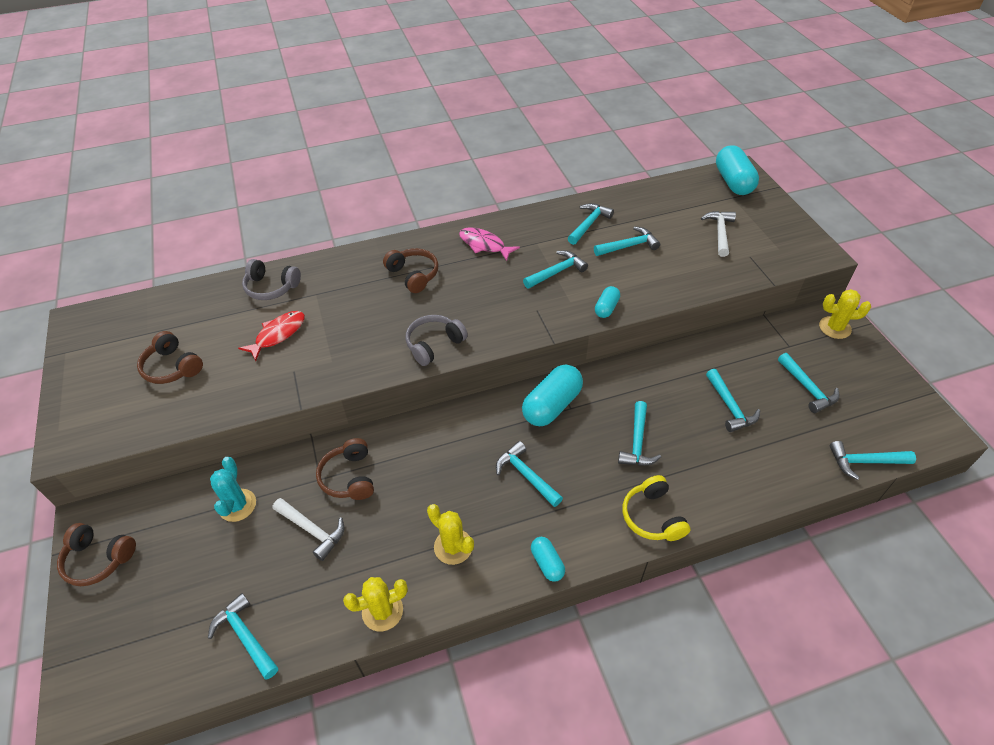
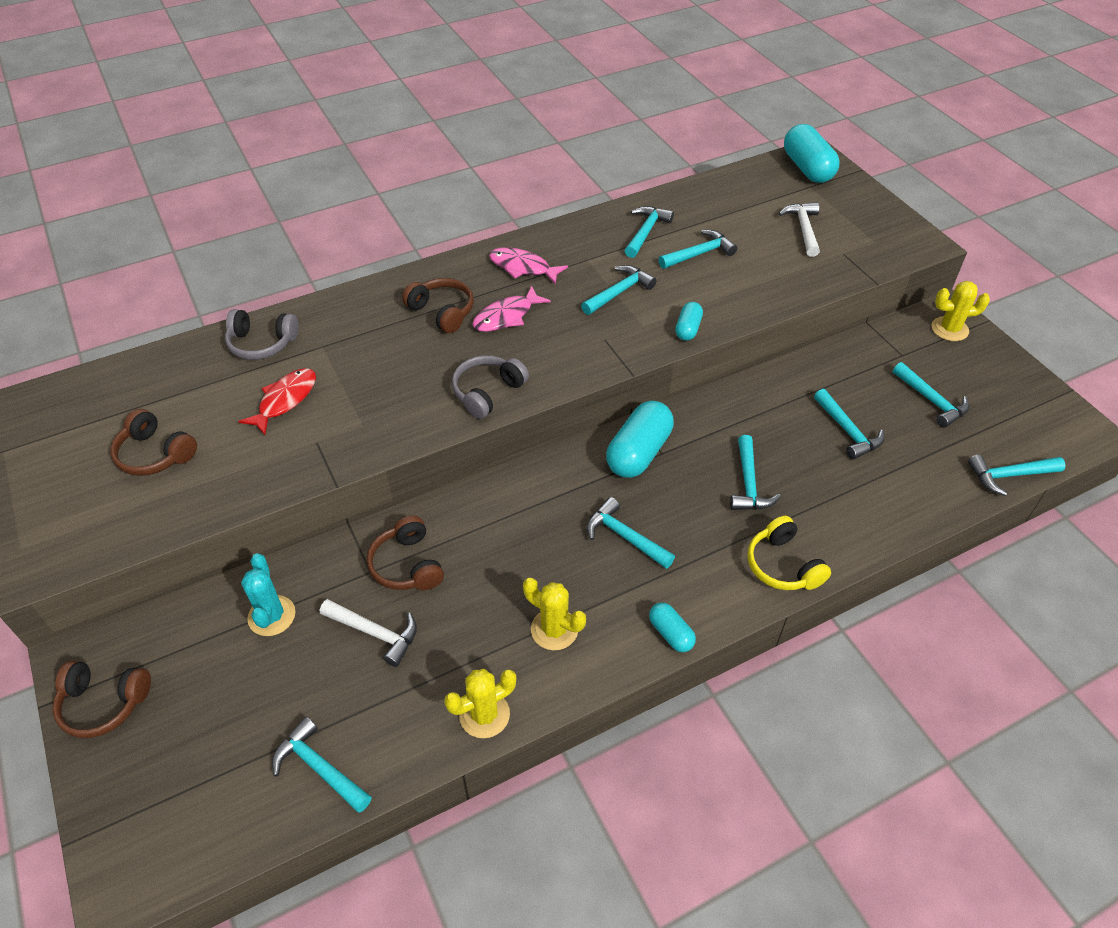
camera: 10 degrees left, 0 degrees up
(463, 283) = (506, 316): none -> pink fish

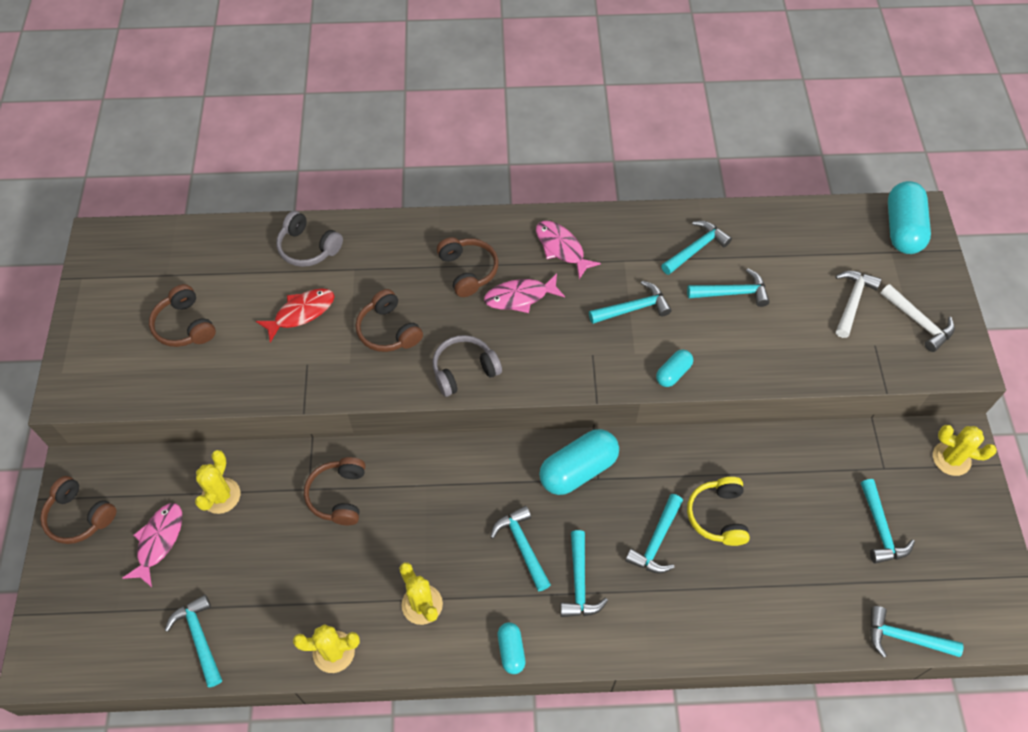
camera: 25 degrees right, 10 degrees up
(218, 689) = (159, 541): none -> pink fish
(272, 616) = (221, 496): turquoise cactus -> yellow cactus
(375, 633) = (287, 545): white hammer -> white hammer (918, 322)
(389, 385) = (388, 330): none -> brown headphones
(782, 565) = (639, 632): yellow headphones -> yellow headphones (718, 516)
(847, 431) = (779, 527): turquoise hammer -> turquoise hammer (579, 582)

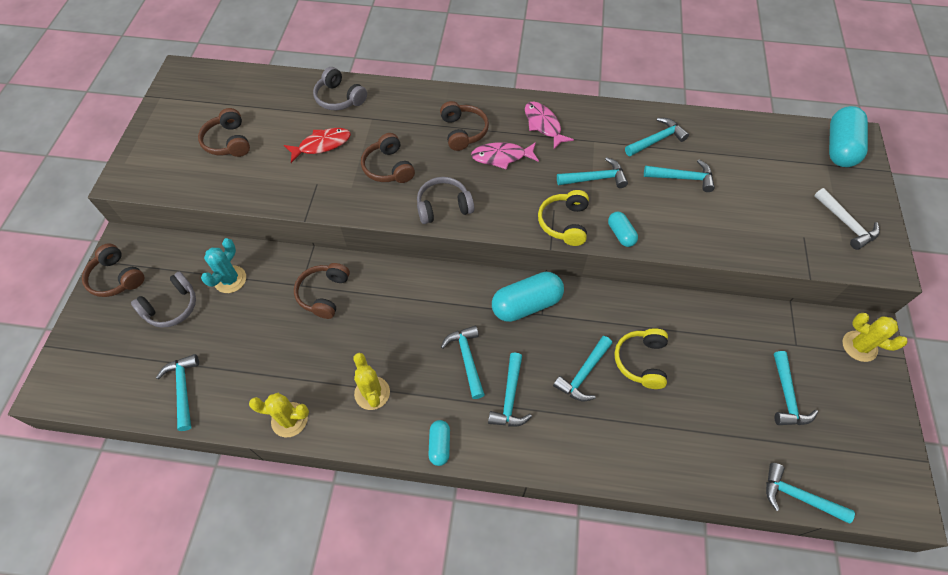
camera: 10 degrees right, 0 degrees up
(159, 541) = (172, 307): pink fish -> grey headphones
(221, 496) = (230, 279): yellow cactus -> turquoise cactus
(607, 369) = (564, 223): none -> yellow headphones
(673, 373) = (621, 234): turquoise capsule -> turquoise capsule turned 75 degrees counterclockwise
(852, 301) = (787, 199): white hammer -> none

